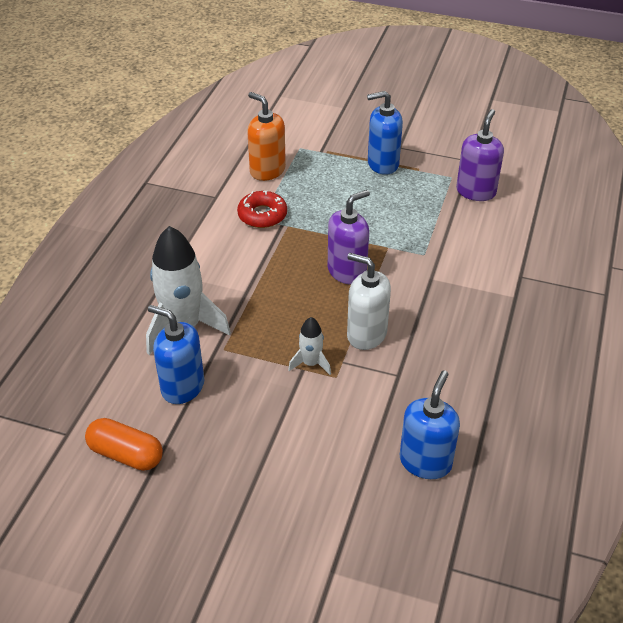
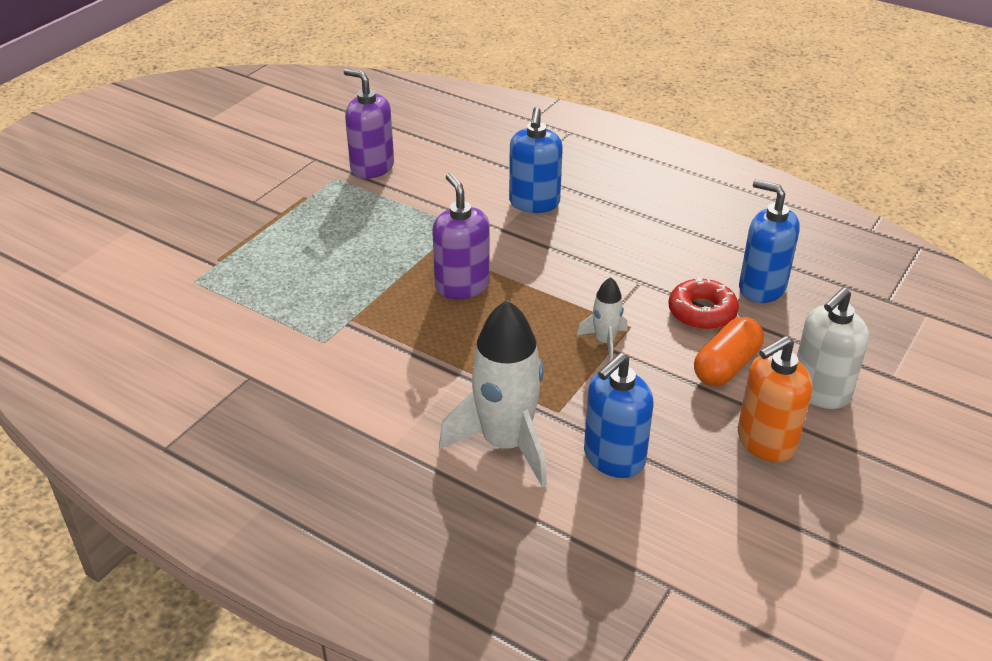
camera: 75 degrees left, 5 degrees down
(126, 454) = (716, 526): orange capsule -> orange capsule (726, 366)
(262, 215) = (317, 338): red donut -> red donut (702, 312)
(267, 170) = (223, 318): orange soap dispenser -> orange soap dispenser (765, 442)
(366, 334) = (572, 291): white soap dispenser -> white soap dispenser (820, 391)
(382, 164) = (277, 220): blue soap dispenser -> blue soap dispenser (534, 203)

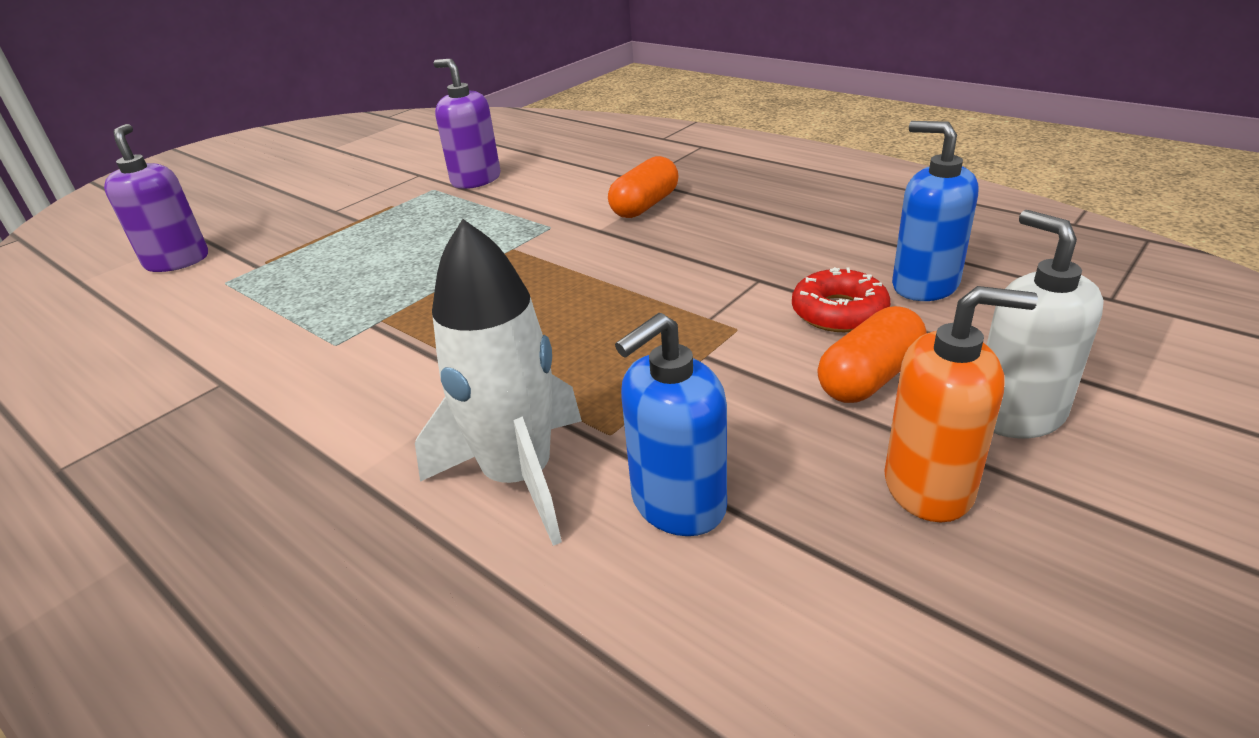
camera: 10 degrees right, 5 degrees down
(462, 286) = (531, 285): purple soap dispenser -> purple soap dispenser (177, 261)
(534, 203) = (645, 205): blue soap dispenser -> orange capsule
(605, 341) = (698, 346): white rocket -> none
(765, 442) = (929, 486): orange soap dispenser -> orange soap dispenser turned 150 degrees counterclockwise
(820, 391) = (1017, 414): white soap dispenser -> white soap dispenser turned 105 degrees clockwise

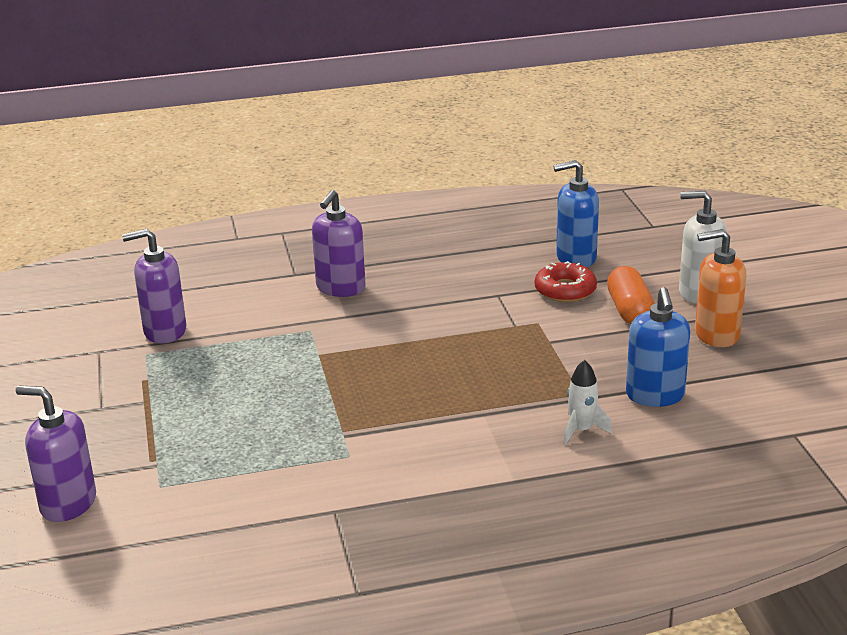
camera: 55 degrees left, 5 degrees down
(519, 477) = (581, 430): white rocket -> white rocket, size x0.49
(645, 205) = (340, 288): orange capsule -> purple soap dispenser
(929, 486) = (716, 334): orange soap dispenser -> orange soap dispenser turned 135 degrees counterclockwise

